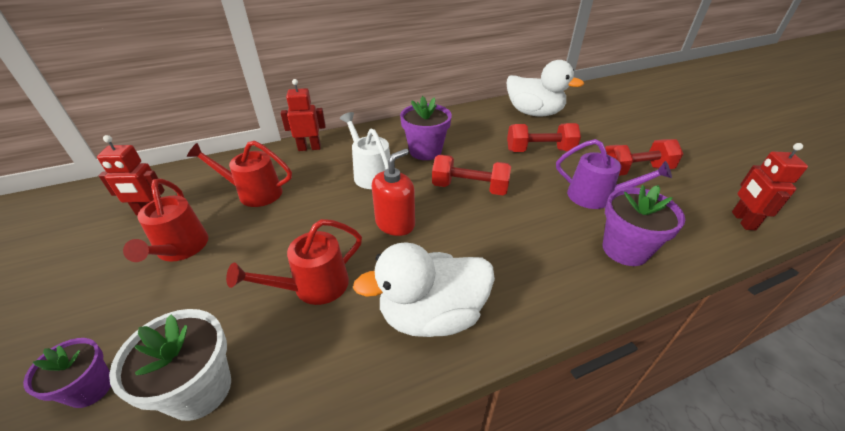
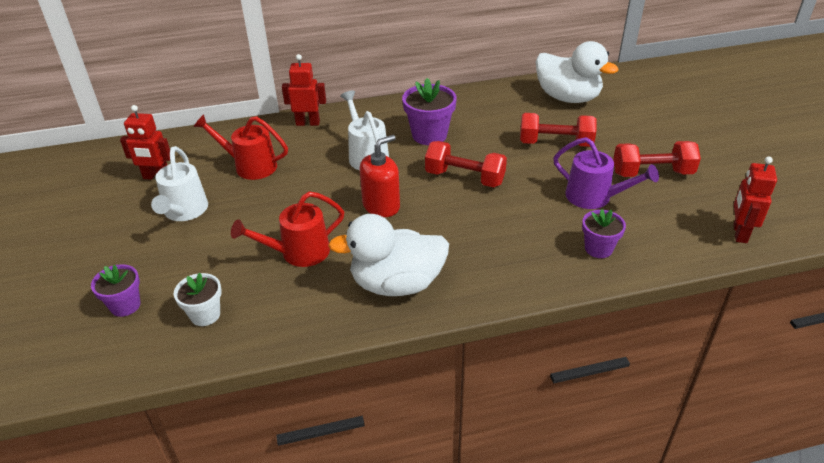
camera: 10 degrees right, 0 degrees up
(180, 249) = (184, 212): red watering can -> white watering can
(200, 389) = (205, 315): white flower pot -> white flower pot, size x0.64
(625, 249) = (598, 248): purple flower pot -> purple flower pot, size x0.64

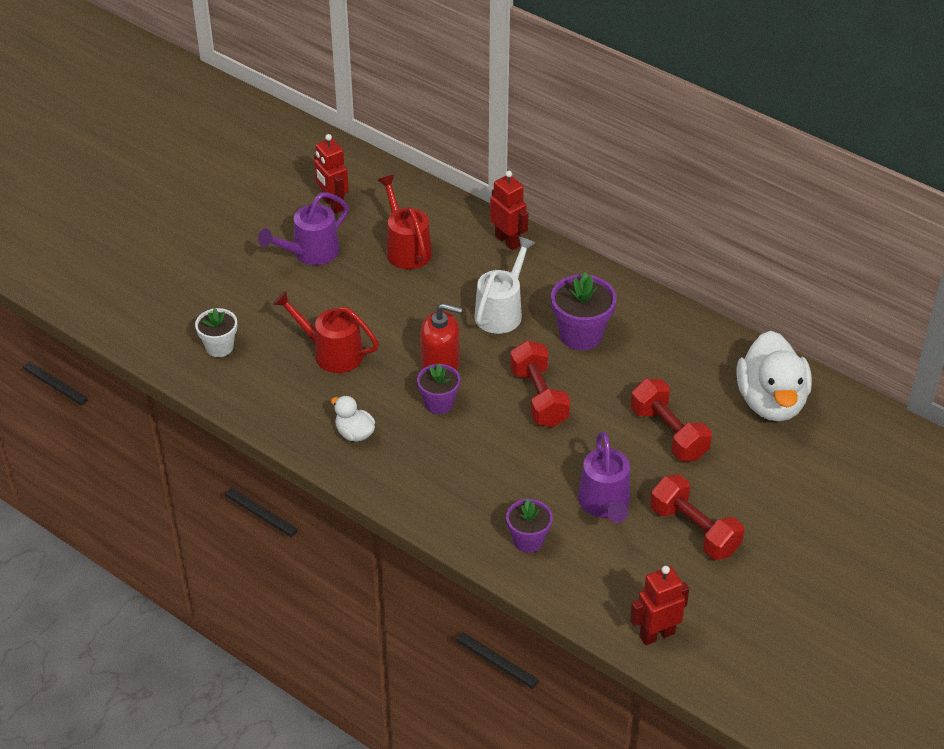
camera: 50 degrees right, 5 degrees up
(125, 305) = (188, 298): purple flower pot -> purple flower pot (439, 403)
(184, 212) = (310, 253): white watering can -> purple watering can
(396, 284) = (354, 433): white duck -> white duck, size x0.48

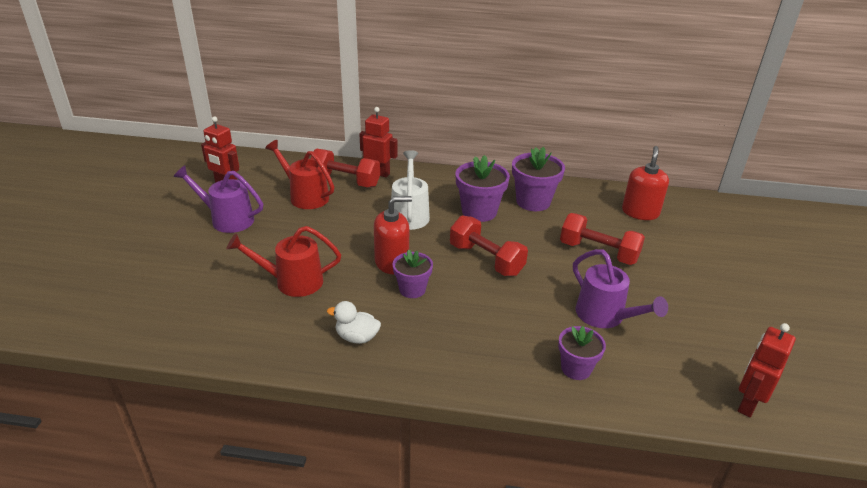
camera: 30 degrees left, 10 degrees down
(219, 347) = (181, 310): white flower pot -> none
(310, 253) = (227, 219): purple watering can -> purple watering can turned 90 degrees clockwise
(655, 343) = (533, 202): none -> purple flower pot
(694, 530) = (684, 310): red dumbbell -> red dumbbell (345, 181)
(771, 402) = (640, 212): white duck -> red soap dispenser

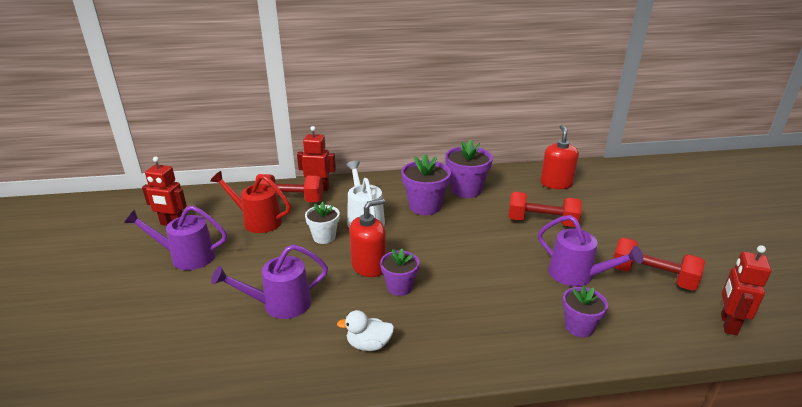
camera: 15 degrees left, 5 degrees down
(291, 282) = (279, 304): red watering can -> purple watering can
(361, 225) = (324, 237): none -> white flower pot
(486, 260) = (452, 247): red dumbbell -> red dumbbell (652, 277)

